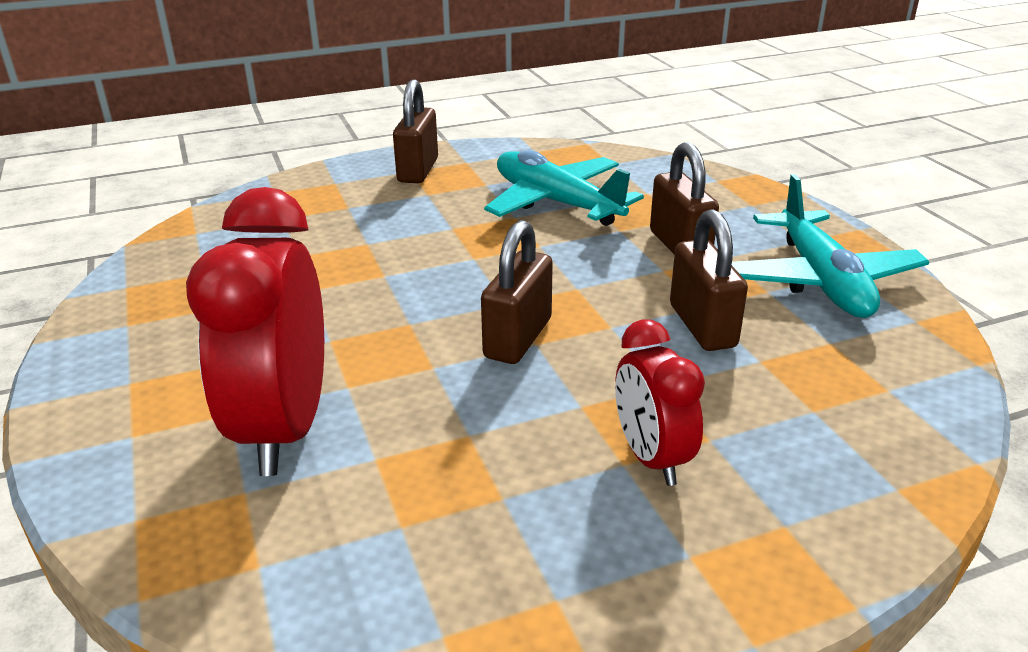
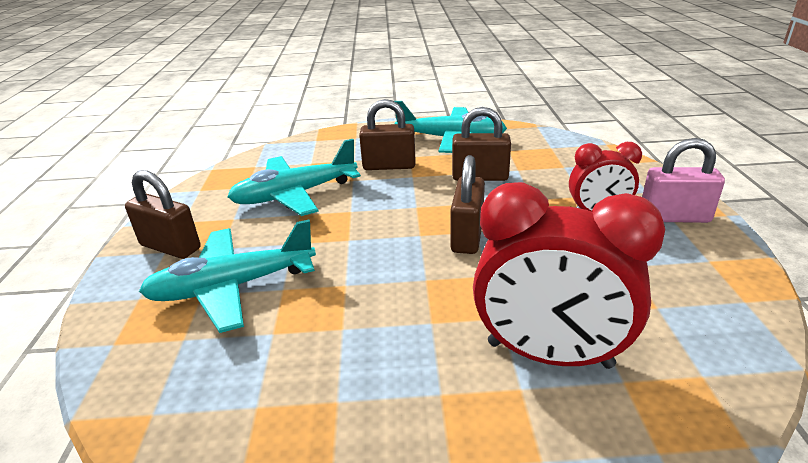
camera: 70 degrees left, 0 degrees up
(361, 217) = (232, 287): none -> turquoise plane
(518, 338) = (467, 236): brown padlock -> brown padlock turned 60 degrees clockwise
(694, 558) = (674, 217): none -> pink padlock

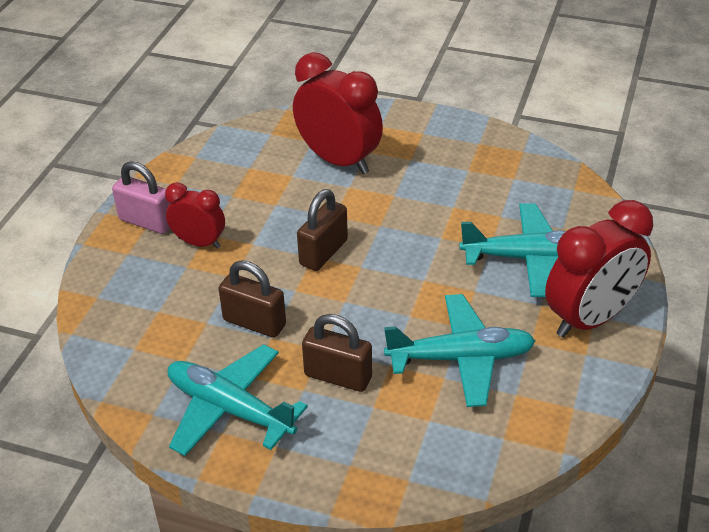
camera: 160 degrees left, 10 degrees up
(170, 247) = (590, 319): brown padlock -> red clock

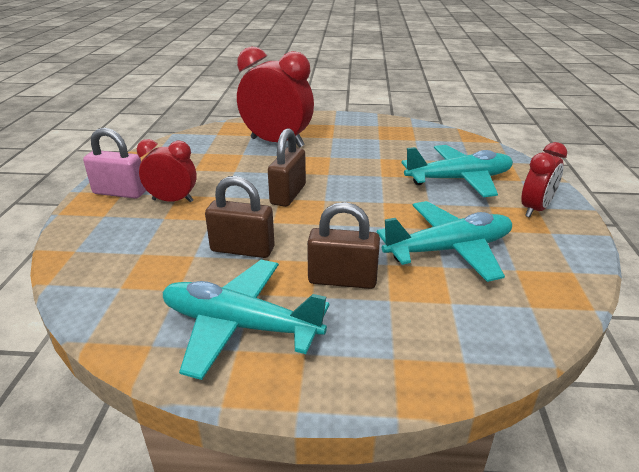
camera: 15 degrees left, 10 degrees down
(590, 319) = (535, 209): red clock -> red clock, size x0.57

